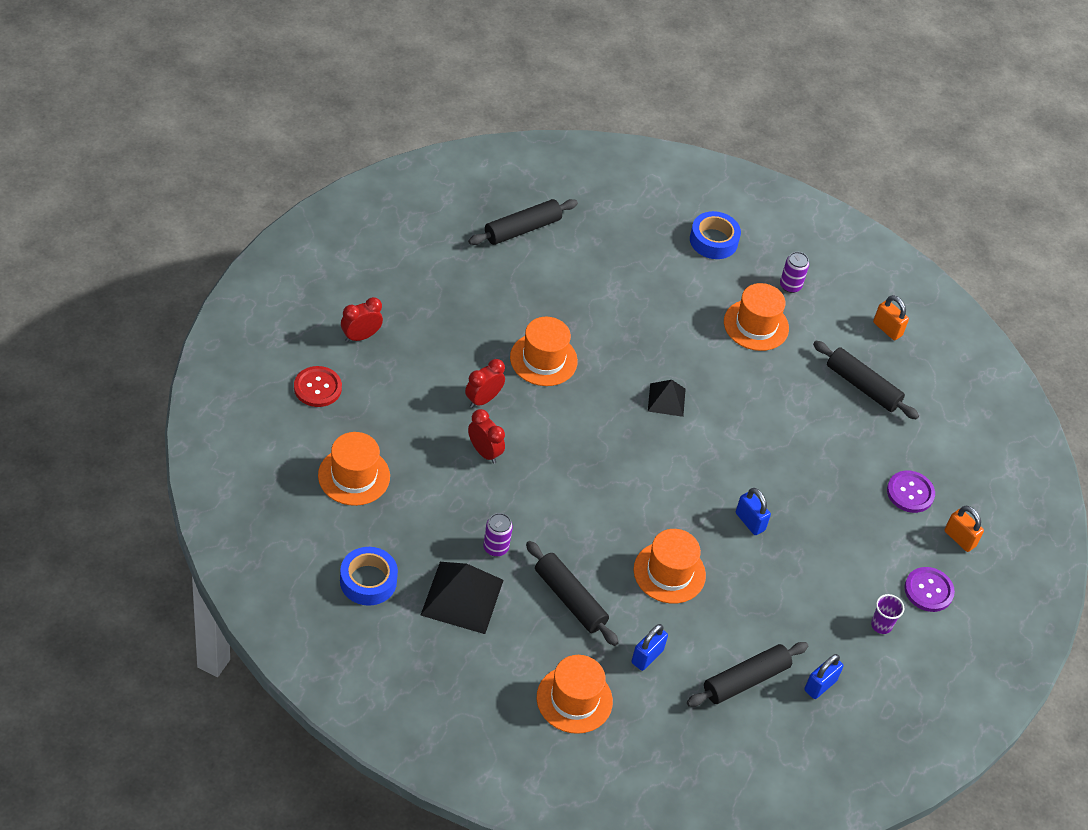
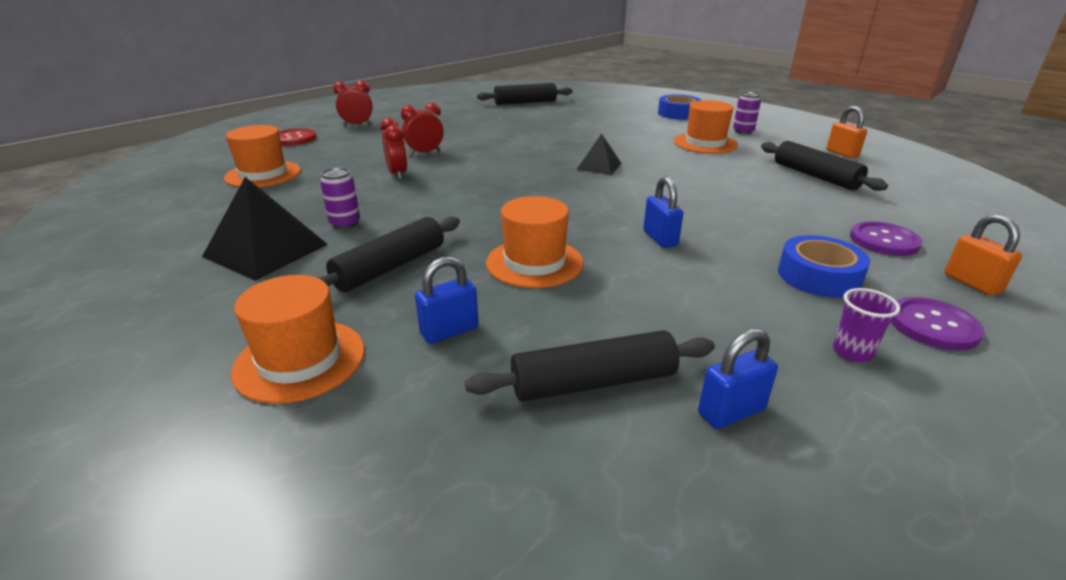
camera: 25 degrees right, 20 degrees down
(368, 581) = (183, 228): blue tape -> blue tape (818, 276)
(543, 359) = (496, 142): orange hat -> none
(570, 599) = (390, 267): black rolling pin -> black rolling pin turned 60 degrees clockwise

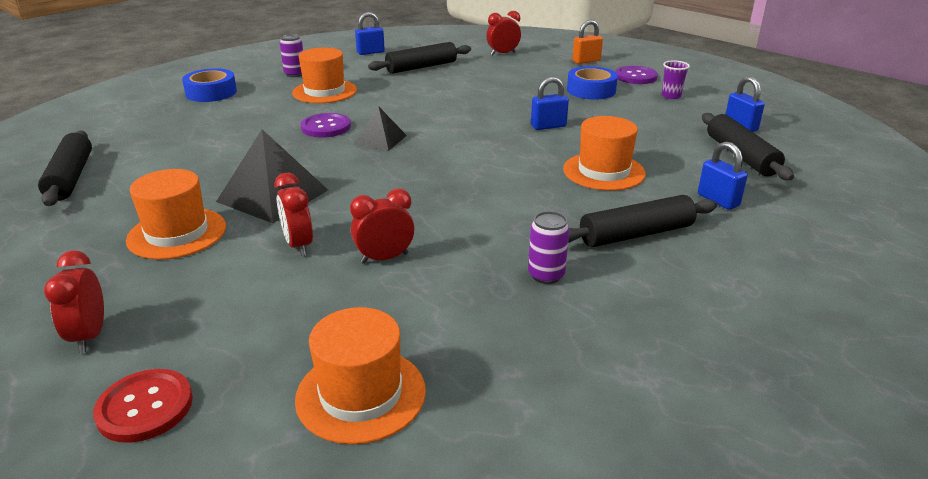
camera: 90 degrees left, 0 degrees up
(266, 250) = (628, 318): black pyramid -> black pyramid (272, 195)
(300, 360) = (791, 255): orange hat -> orange hat (177, 233)
(390, 267) = (636, 234): black rolling pin -> black rolling pin turned 60 degrees counterclockwise
(842, 153) = (370, 52): orange padlock -> blue padlock
(884, 241) = (536, 68): purple button -> purple button (326, 127)
(928, 220) = (503, 54): none -> red clock

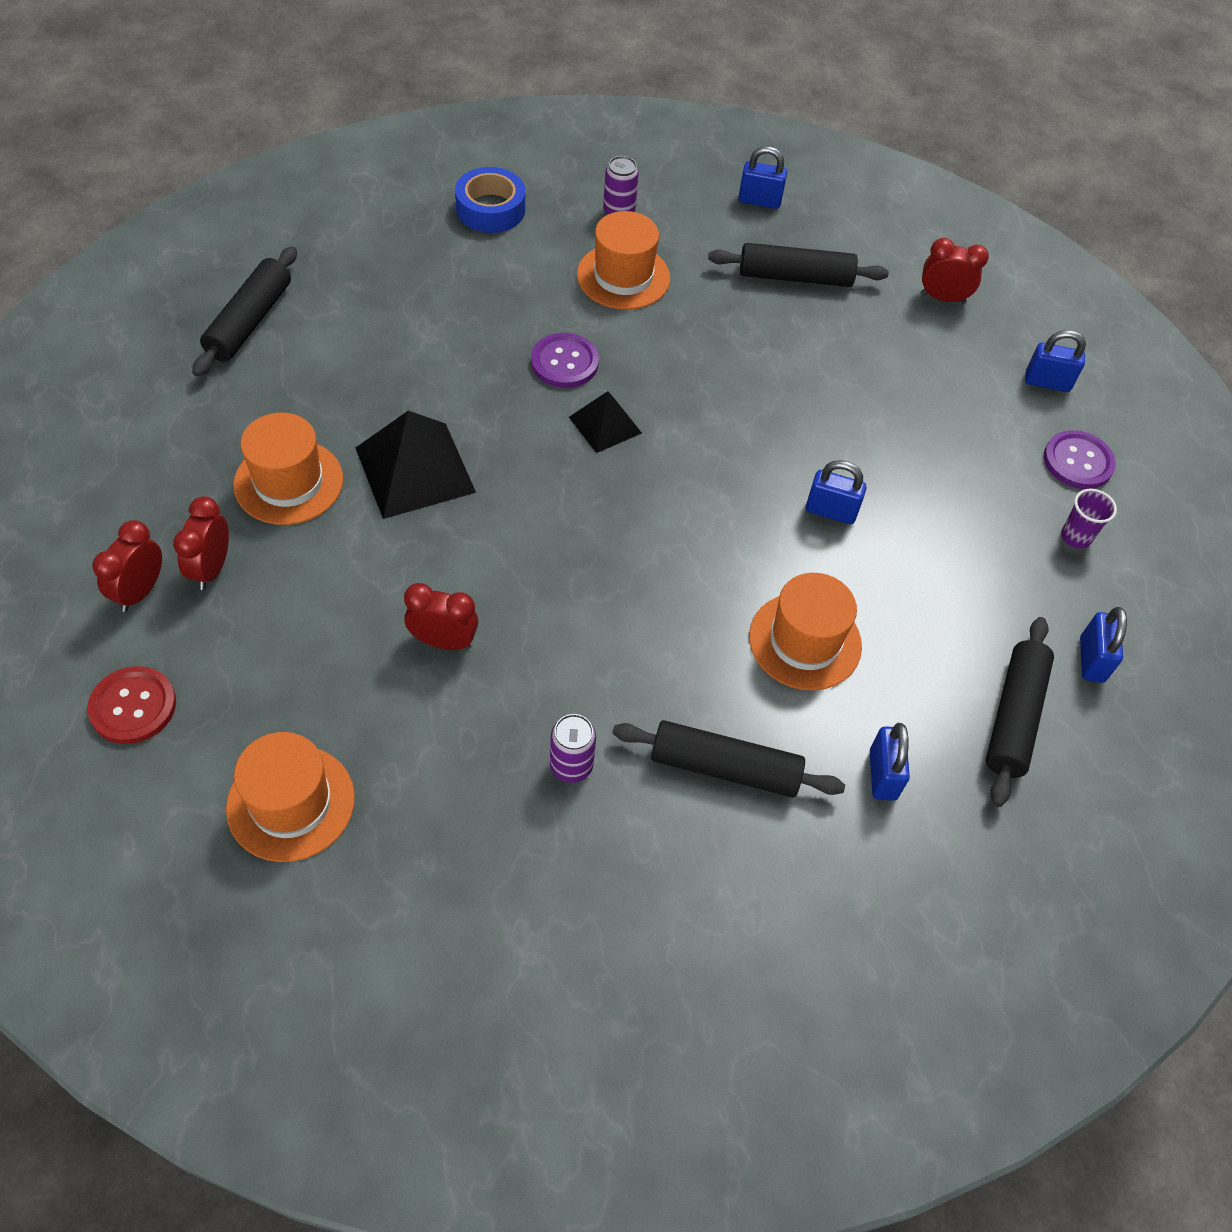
camera: 30 degrees right, 25 degrees up
(298, 245) = (381, 570): red clock -> red clock (211, 568)
(586, 61) = (1047, 382): orange padlock -> blue padlock
(591, 90) = (974, 461): blue tape -> none

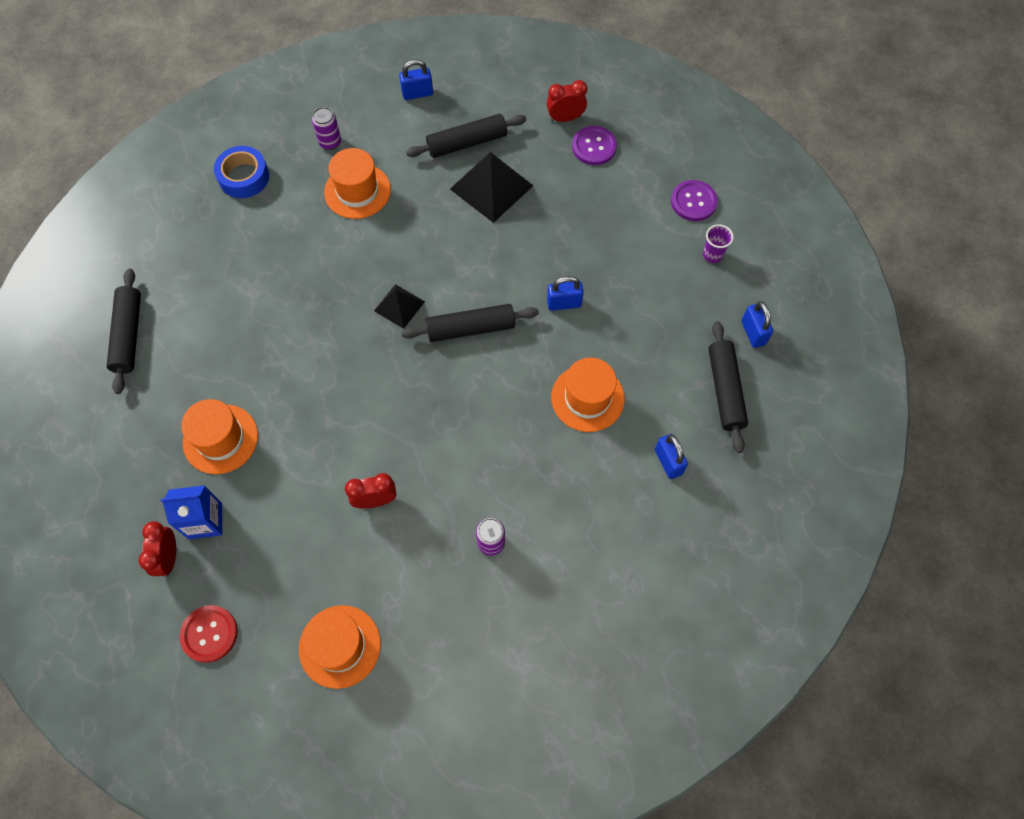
camera: 20 degrees left, 10 degrees up
(211, 568) = (205, 521): red clock -> blue carton
(414, 469) = (296, 393): black pyramid -> black pyramid (491, 187)
(564, 362) = (351, 272): purple button -> purple button (594, 147)
(725, 767) = (579, 501): black rolling pin -> black rolling pin (470, 328)
(1047, 382) = (653, 152): blue padlock -> none

